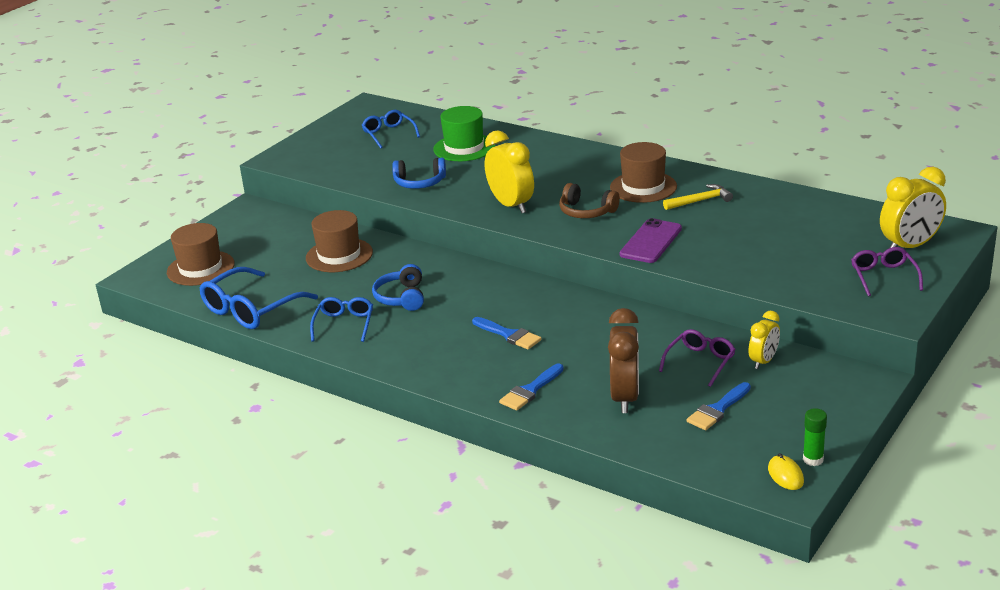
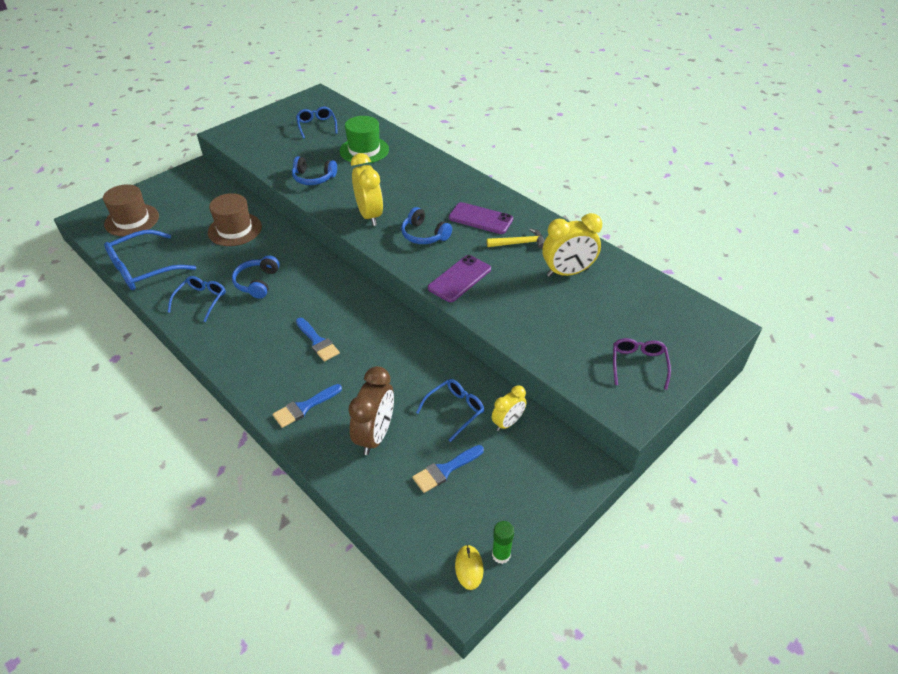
camera: 10 degrees right, 15 degrees up
(586, 211) = (424, 235): brown headphones -> blue headphones
(643, 187) = (480, 219): brown hat -> purple phone
(700, 362) = (455, 410): purple glasses -> blue glasses
(909, 246) = (675, 334): yellow clock -> yellow clock (567, 272)

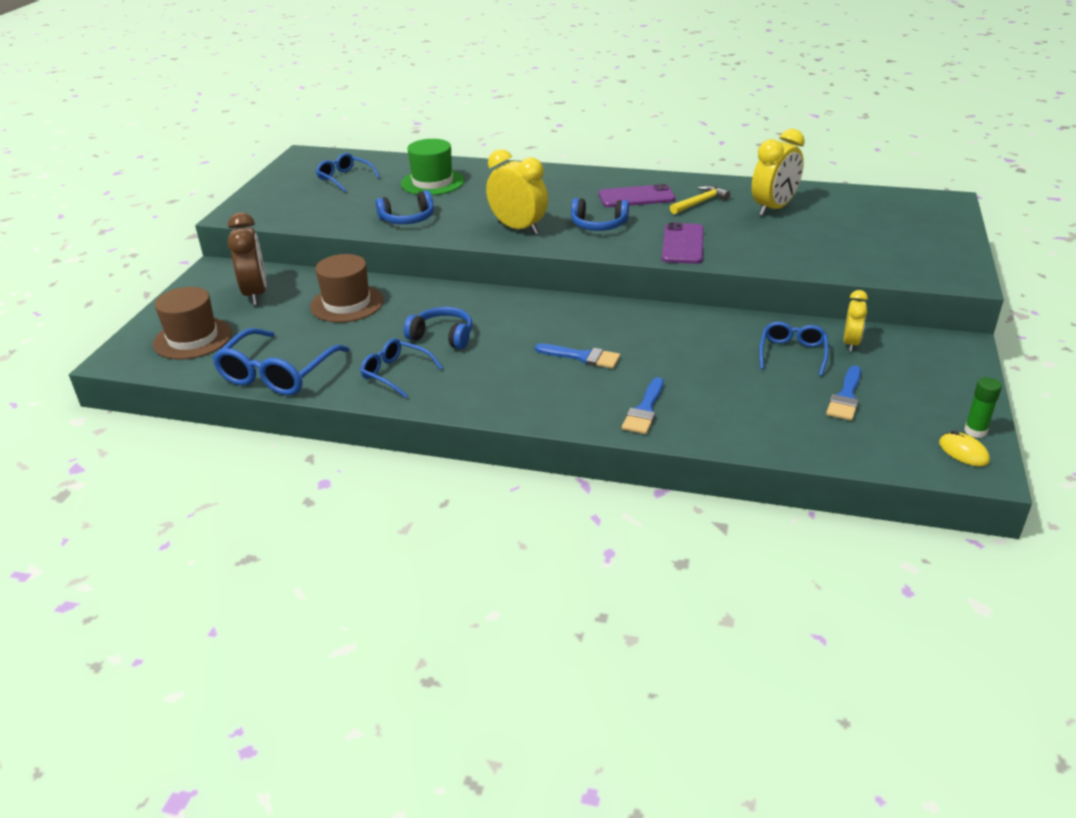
camera: 30 degrees left, 10 degrees down
(201, 300) = (395, 373): blue glasses -> blue glasses turned 45 degrees counterclockwise
(257, 282) = (442, 336): blue headphones -> blue headphones turned 135 degrees clockwise
(375, 435) = (746, 401): brown clock -> brown clock (255, 294)
(638, 364) = (922, 246): purple glasses -> none

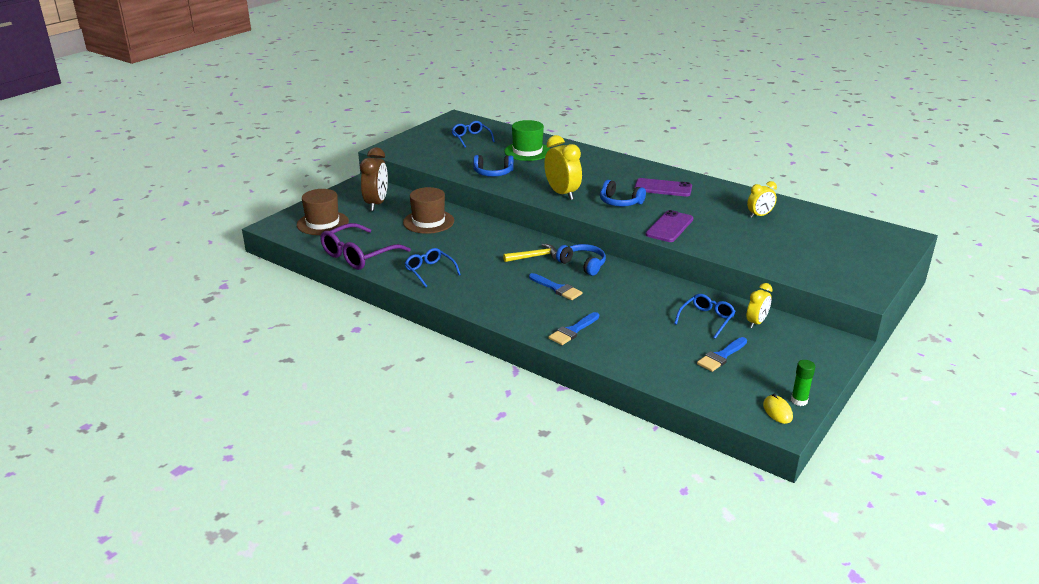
camera: 20 degrees right, 5 degrees down
(277, 374) = (358, 255): blue glasses -> purple glasses
(442, 336) = (475, 255): blue headphones -> blue headphones (583, 265)
(700, 202) = (707, 201): yellow hammer -> yellow hammer (534, 256)
(773, 208) = (759, 215): yellow clock -> yellow clock, size x0.60

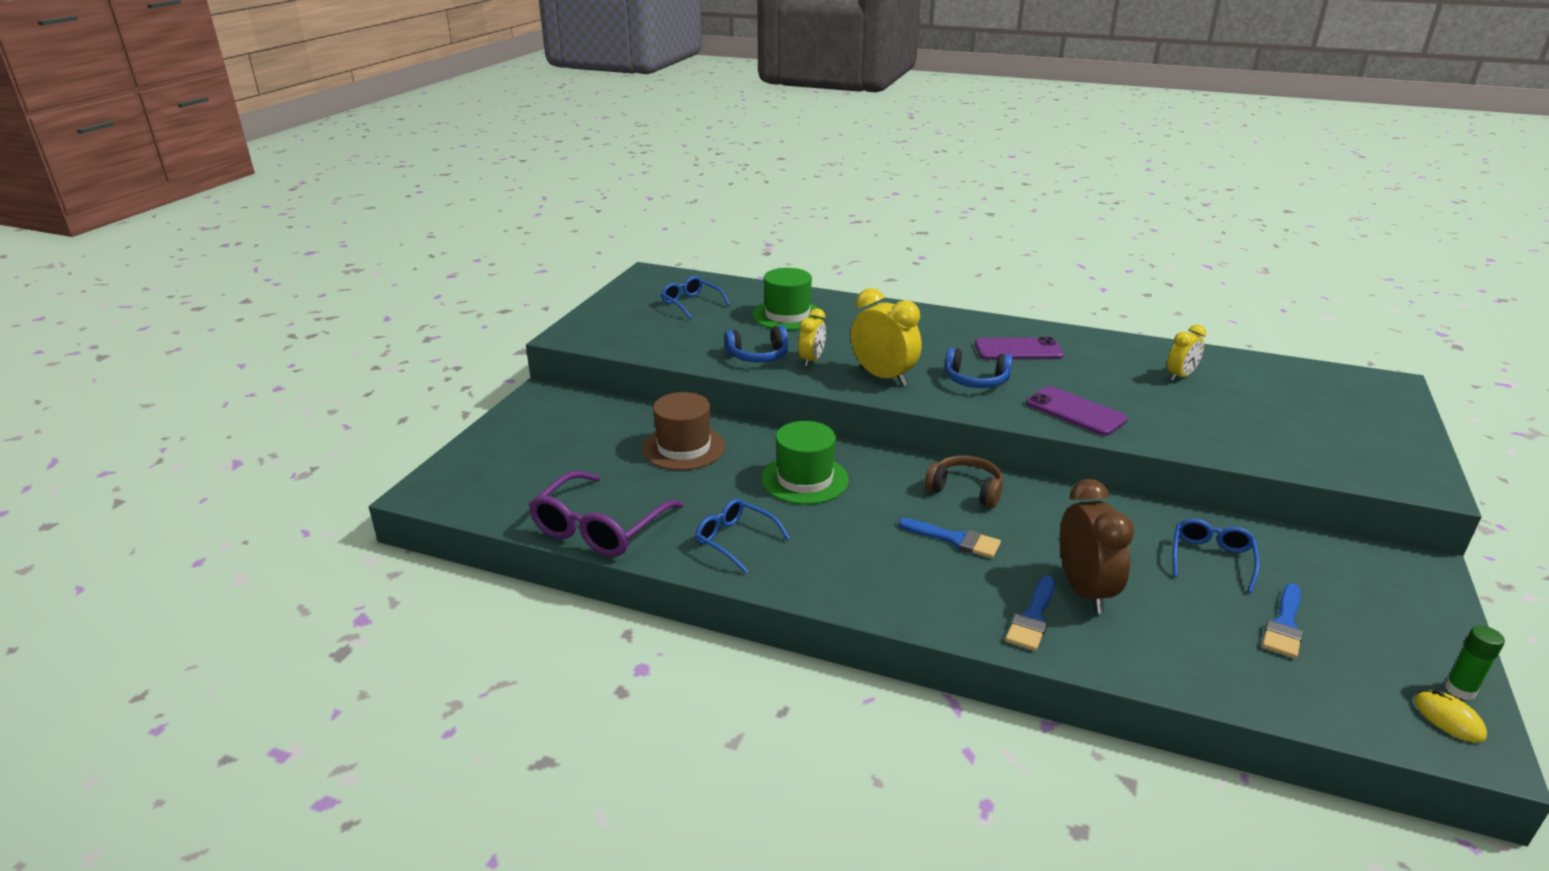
camera: 15 degrees left, 0 degrees up
(322, 223) = (509, 475): brown hat -> none
(376, 204) = (583, 427): brown clock -> brown clock (1084, 591)
(489, 247) = (804, 479): none -> green hat
(534, 256) = (884, 486): yellow hammer -> none
(583, 265) = (965, 490): blue headphones -> brown headphones
(669, 227) = (1075, 412): purple phone -> purple phone turned 60 degrees counterclockwise
(756, 323) = (1283, 552): yellow clock -> yellow clock (811, 360)

